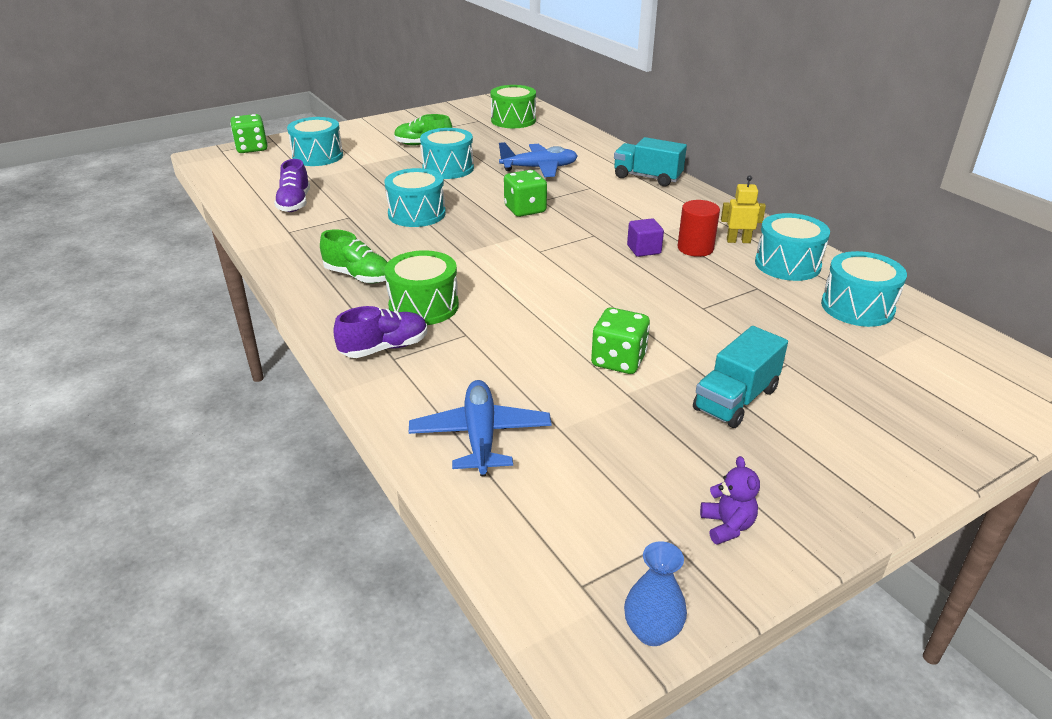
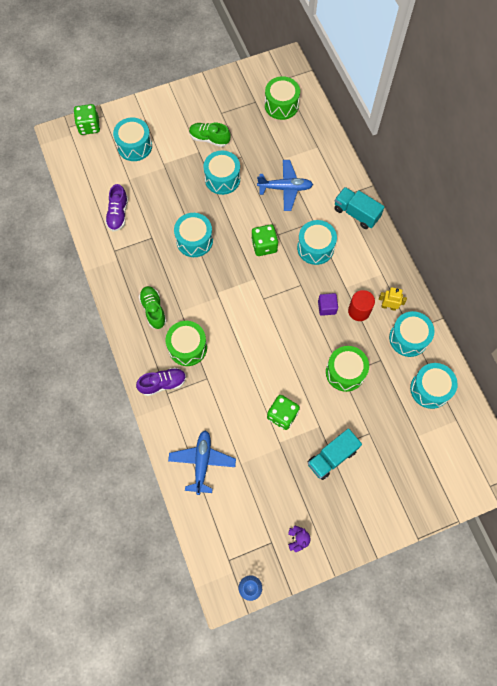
camera: 10 degrees right, 35 degrees up
(358, 276) = (153, 310): green shoe -> green shoe turned 150 degrees counterclockwise
(602, 205) = (315, 248): none -> turquoise drum
(706, 305) = (345, 372): none -> green drum

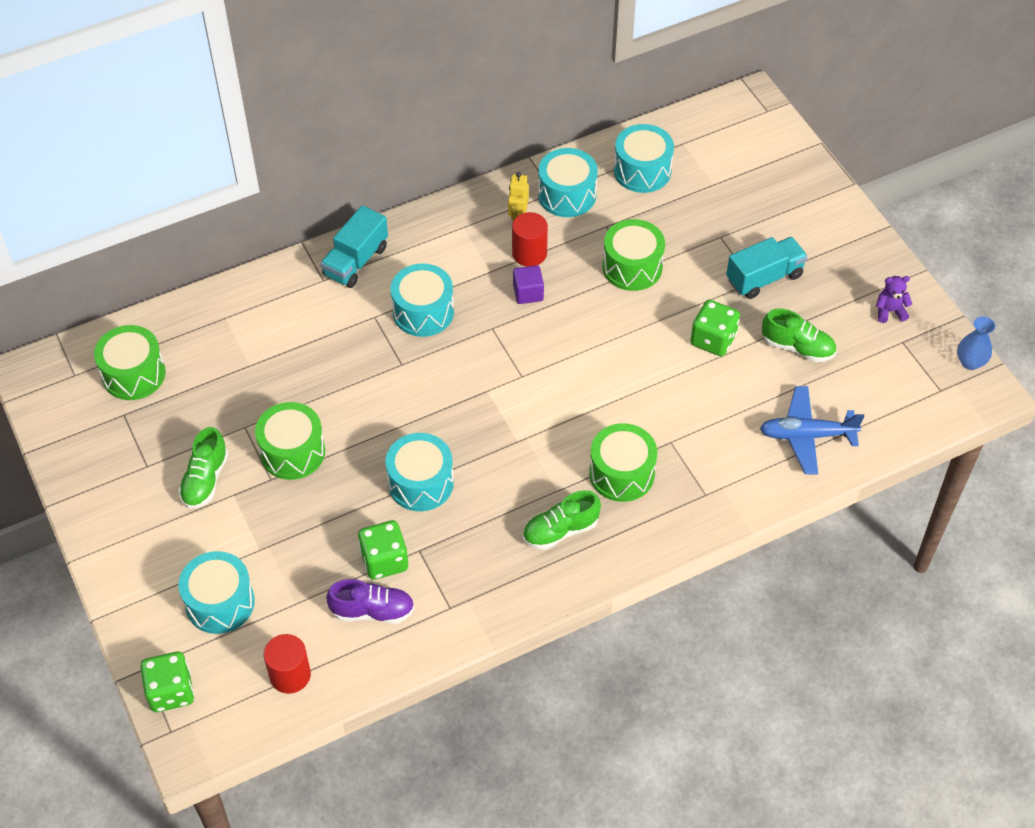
camera: 95 degrees left, 15 degrees down
(88, 176) = (290, 675): none -> red cylinder
(163, 383) = (690, 501): purple shoe -> none
(222, 179) = (292, 452): turquoise drum -> green drum
(264, 246) = (424, 381): green dice -> green dice (384, 560)
(272, 469) = (797, 347): none -> green shoe
(285, 188) = (310, 358): blue plane -> none
(332, 457) = (764, 278): turquoise truck -> turquoise truck turned 75 degrees counterclockwise

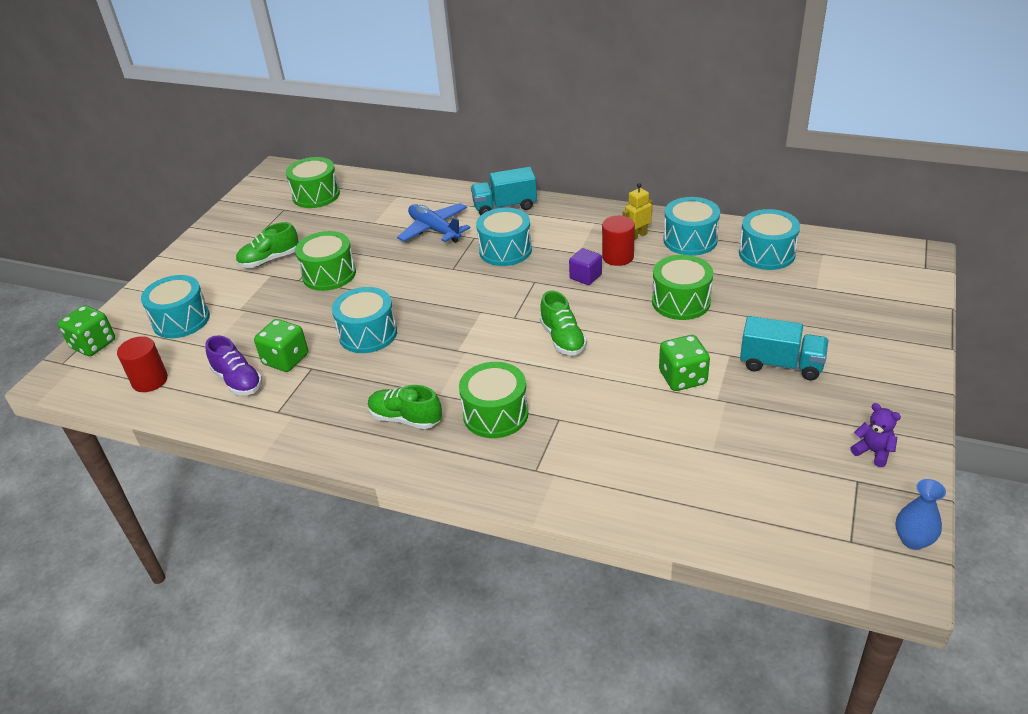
camera: 50 degrees right, 15 degrees down
(797, 347) = (749, 425): green shoe -> green shoe (562, 339)
(806, 435) = (674, 488): blue plane -> blue plane (434, 230)

